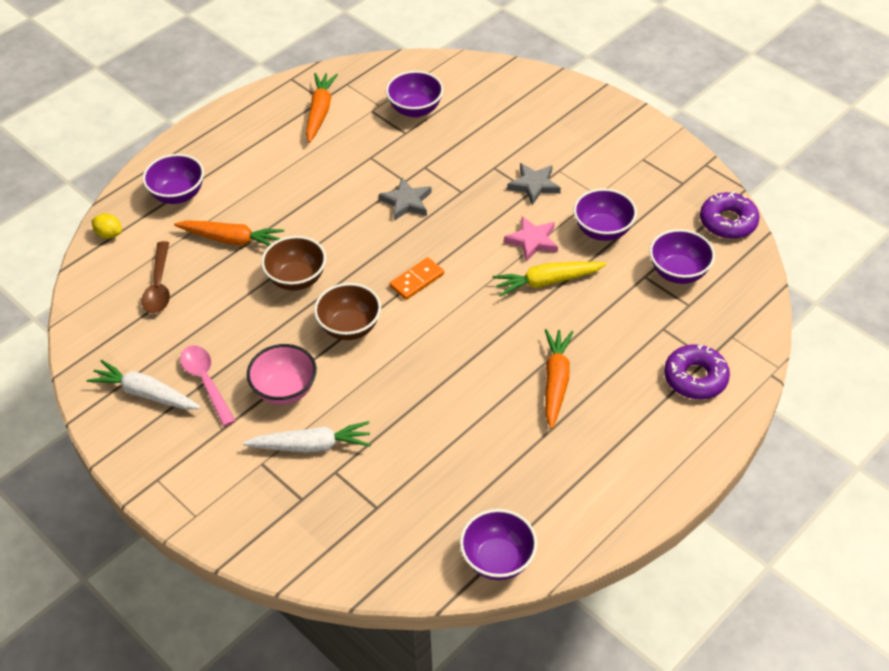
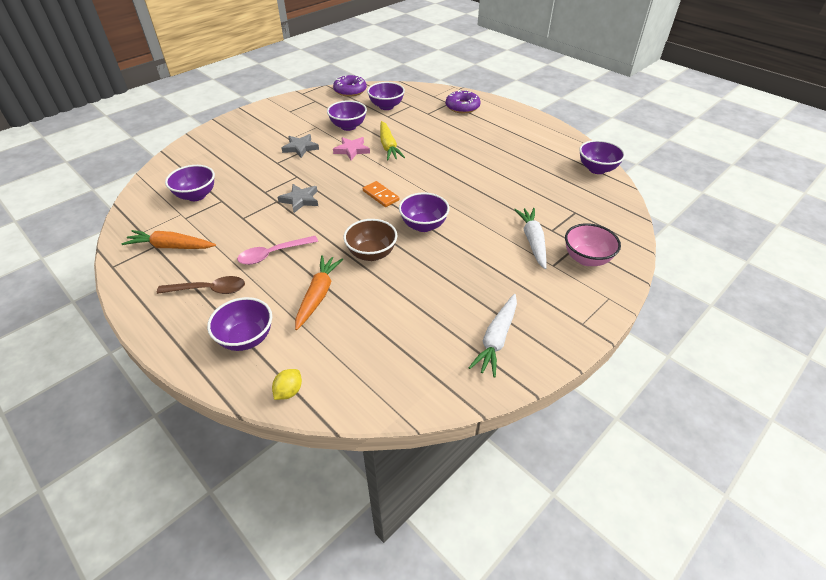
camera: 90 degrees left, 5 degrees down
(159, 286) = (368, 342): brown spoon -> brown spoon (209, 290)
(206, 382) = (480, 300): pink spoon -> pink spoon (273, 254)
(285, 390) = (484, 256): pink bowl -> pink bowl (586, 259)
(349, 327) = (423, 225): brown bowl -> purple bowl
(555, 382) = (468, 146): orange carrot -> none

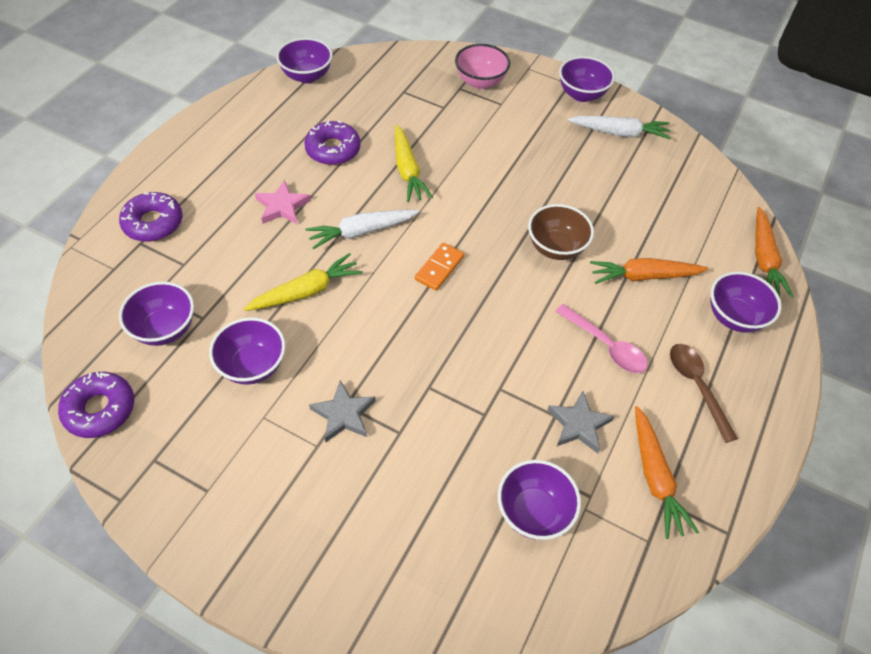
camera: 110 degrees left, 10 degrees up
(289, 391) = (764, 259): yellow lemon -> orange carrot
(300, 200) = (486, 359): grey star -> grey star (579, 424)
(352, 150) = (331, 336): pink star -> pink star (282, 206)
(423, 225) = (483, 212): purple bowl -> purple bowl (581, 94)
(479, 198) = (407, 170): none -> yellow carrot
(510, 170) = (333, 149): none -> purple donut
(532, 241) = (470, 120): white carrot -> white carrot (362, 232)

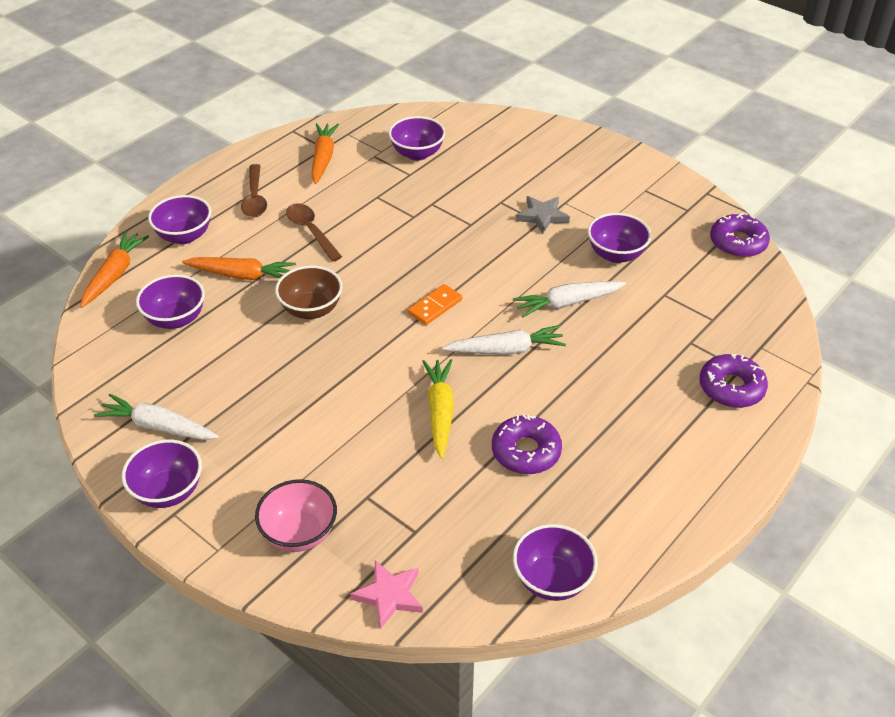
camera: 165 degrees left, 10 degrees down
(165, 329) = (697, 290): purple bowl -> purple bowl (176, 319)
(282, 206) = (590, 388): pink star -> pink star (389, 595)
(306, 291) = (567, 303): yellow carrot -> white carrot
(579, 424) = (362, 189): grey star -> none
(605, 345) = (311, 231): pink spoon -> brown spoon

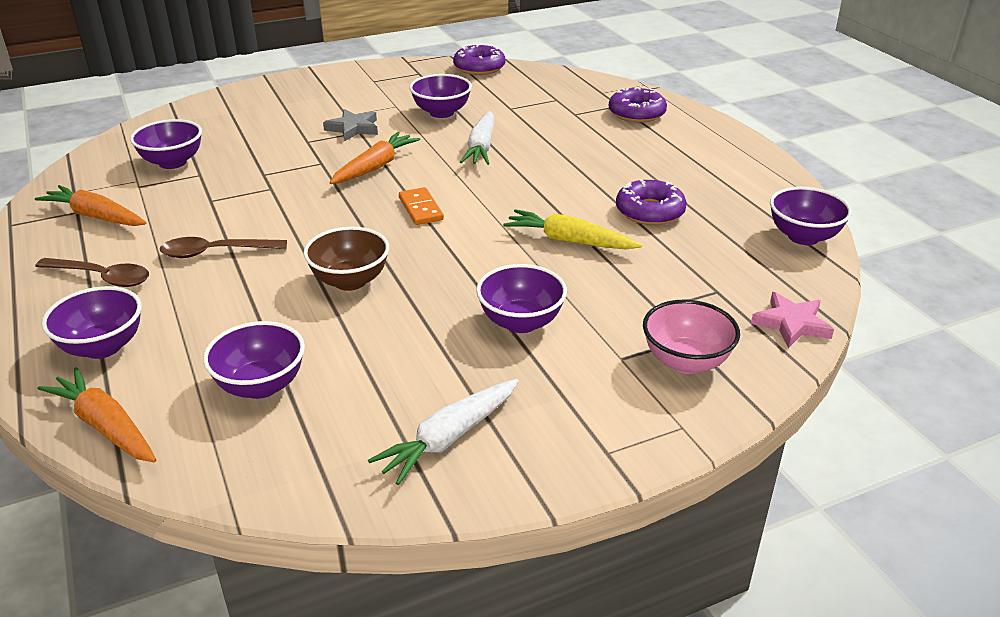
camera: 65 degrees left, 10 degrees down
(168, 491) = (568, 450): purple bowl -> purple bowl (521, 322)
(241, 275) = (236, 317): orange carrot -> orange carrot (375, 167)
(506, 350) = (514, 189): white carrot -> none

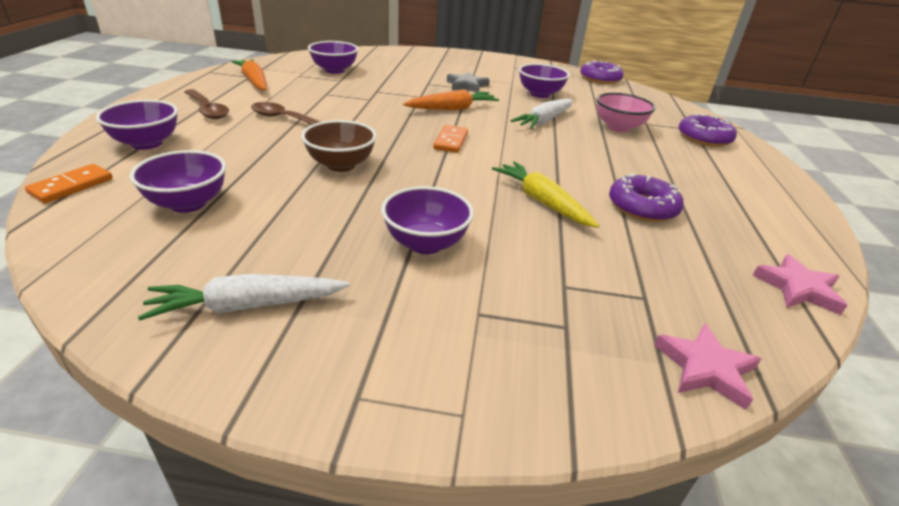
camera: 30 degrees right, 0 degrees up
(106, 426) = (72, 186): orange carrot -> orange domino
(686, 361) = (540, 349): pink bowl -> pink bowl (618, 128)
(803, 237) = (798, 288): purple bowl -> pink star

